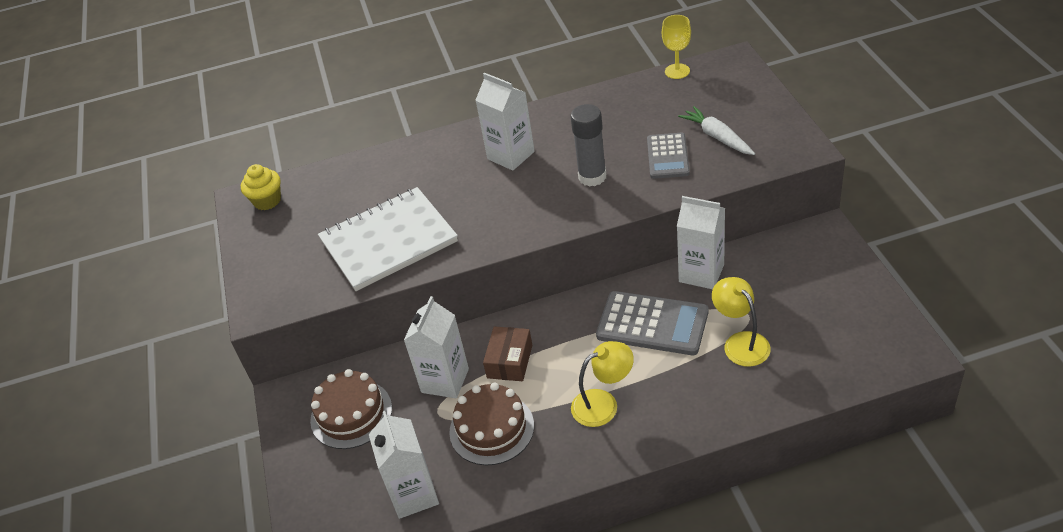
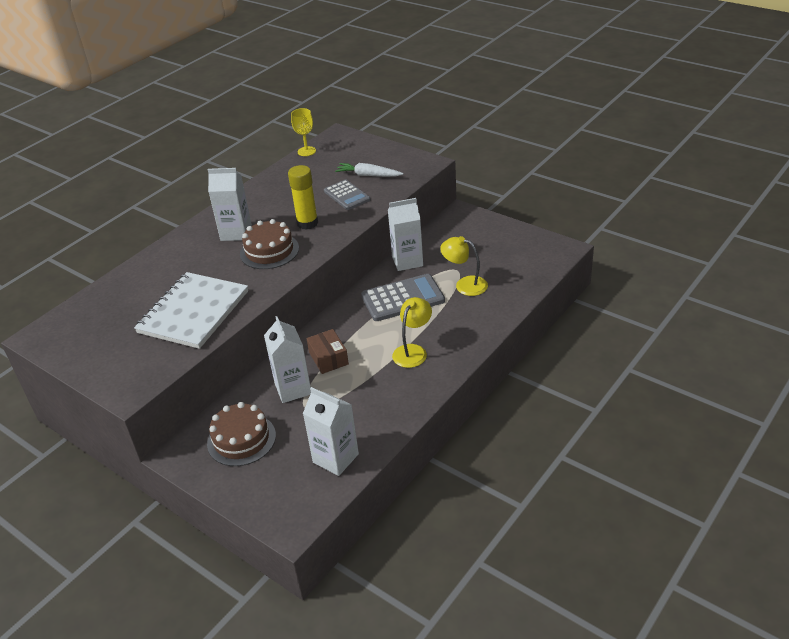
camera: 40 degrees left, 5 degrees down
(267, 201) = (61, 329): yellow cupcake -> none
(491, 429) = (353, 398): brown cake -> brown cake (269, 251)
(592, 177) = (307, 223): grey glue stick -> yellow glue stick

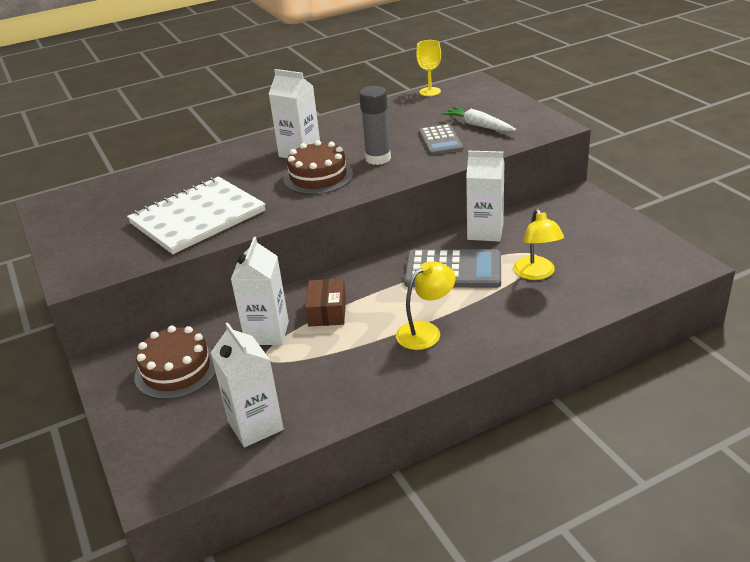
camera: 25 degrees right, 5 degrees down
(307, 223) = (378, 159): yellow glue stick -> grey glue stick
(465, 284) = (536, 274): yellow lamp -> yellow lamp turned 150 degrees counterclockwise

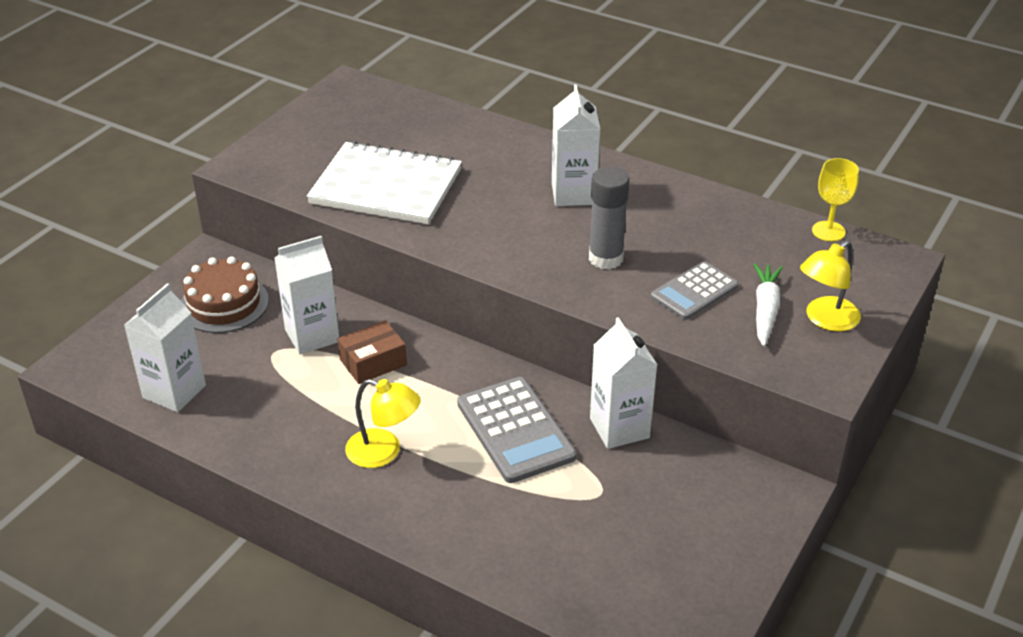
camera: 55 degrees right, 5 degrees up
(318, 177) = (528, 231): brown cake -> none
(536, 274) = (558, 507): yellow lamp -> yellow lamp (825, 320)

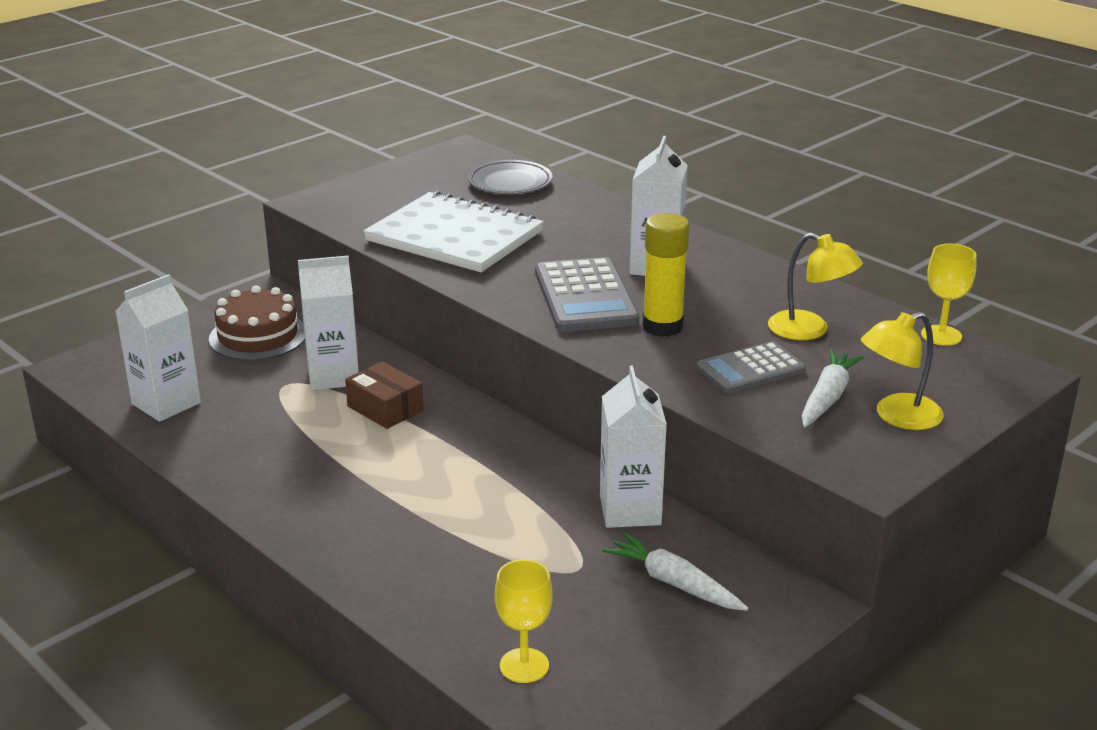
camera: 15 degrees right, 10 degrees down
(373, 362) = (385, 408): brown box -> brown box turned 60 degrees clockwise
(384, 452) = (354, 490): yellow lamp -> yellow lamp (809, 330)
(407, 117) = (510, 183): none -> grey plate
(515, 430) = (509, 493): grey calculator -> grey calculator (585, 297)
(596, 593) = (524, 665): none -> yellow goblet
(606, 258) = (662, 326): grey glue stick -> yellow glue stick
(681, 491) = (674, 583): none -> white carrot

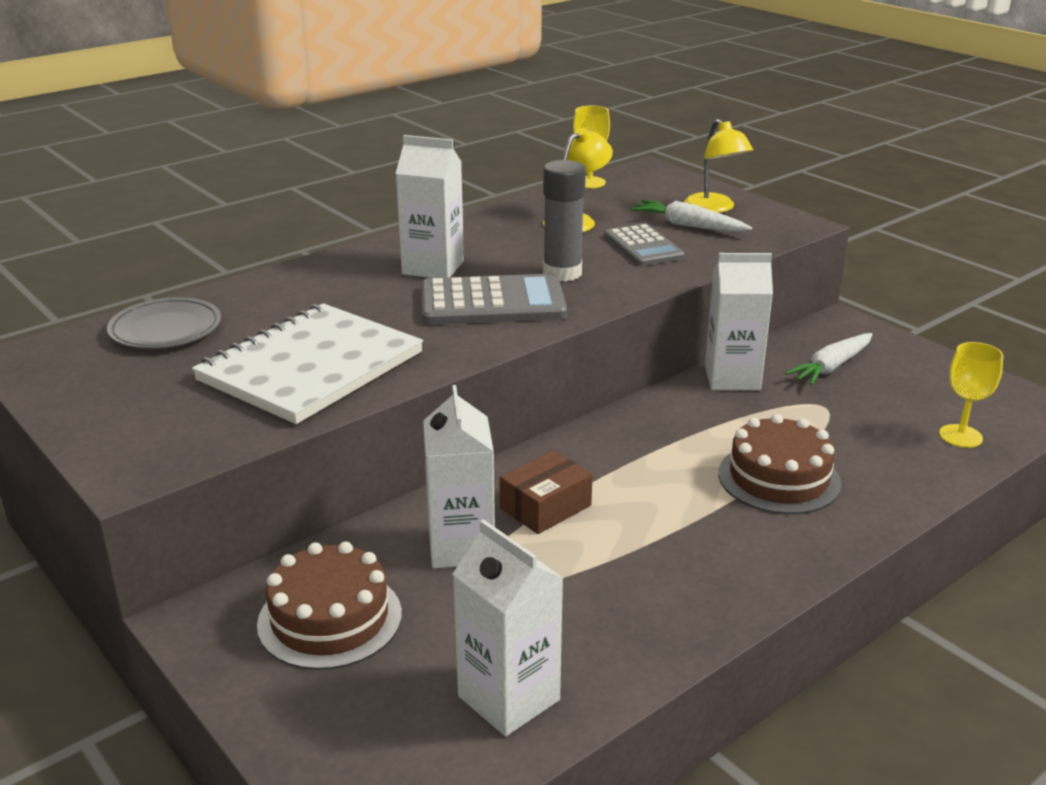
camera: 85 degrees left, 0 degrees up
(431, 529) = (779, 478): none -> brown cake
(662, 326) = (562, 273): yellow glue stick -> grey glue stick

